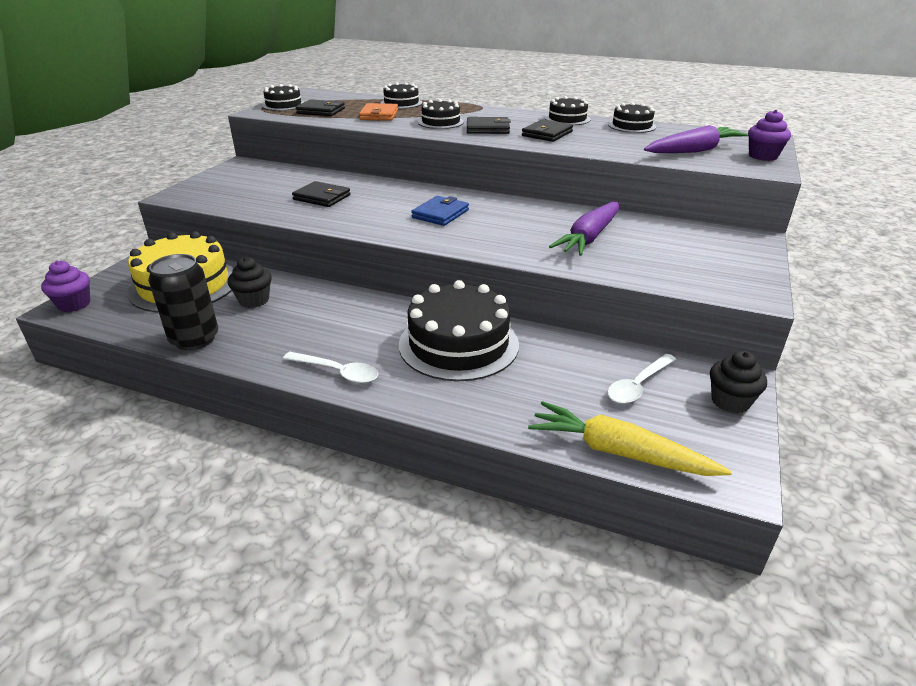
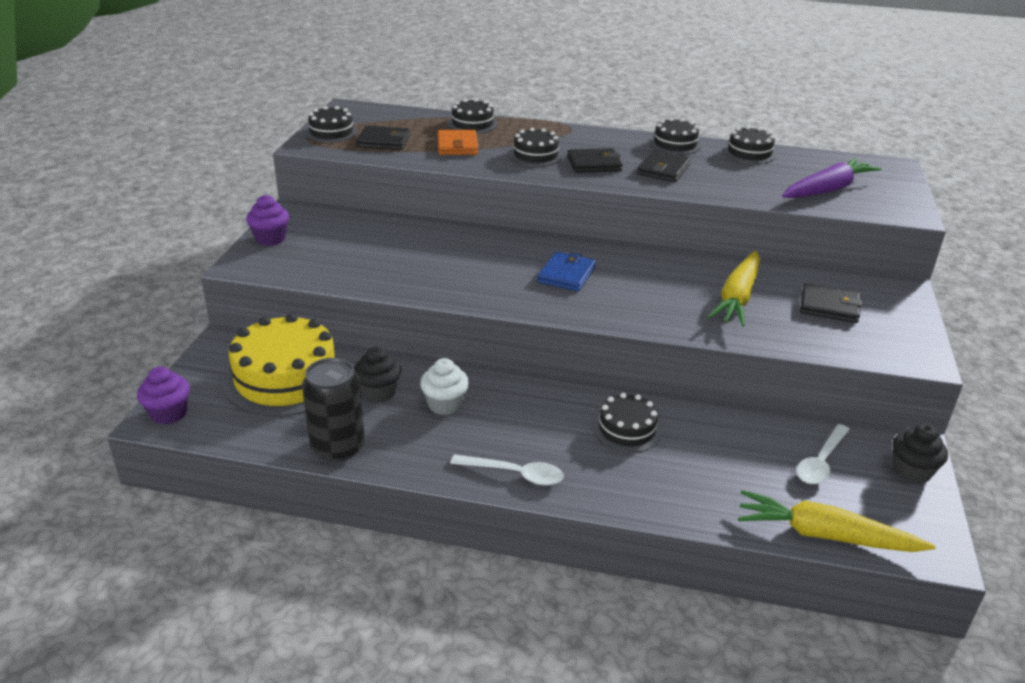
camera: 10 degrees left, 0 degrees up
(305, 313) = (445, 404): none -> white cupcake
(322, 197) = (420, 258): black wallet -> black wallet (829, 307)
(458, 344) = (627, 429): black cake -> black cake, size x0.53
(589, 237) = (737, 298): purple carrot -> yellow carrot
(763, 156) = (899, 195): purple cupcake -> purple cupcake (270, 239)

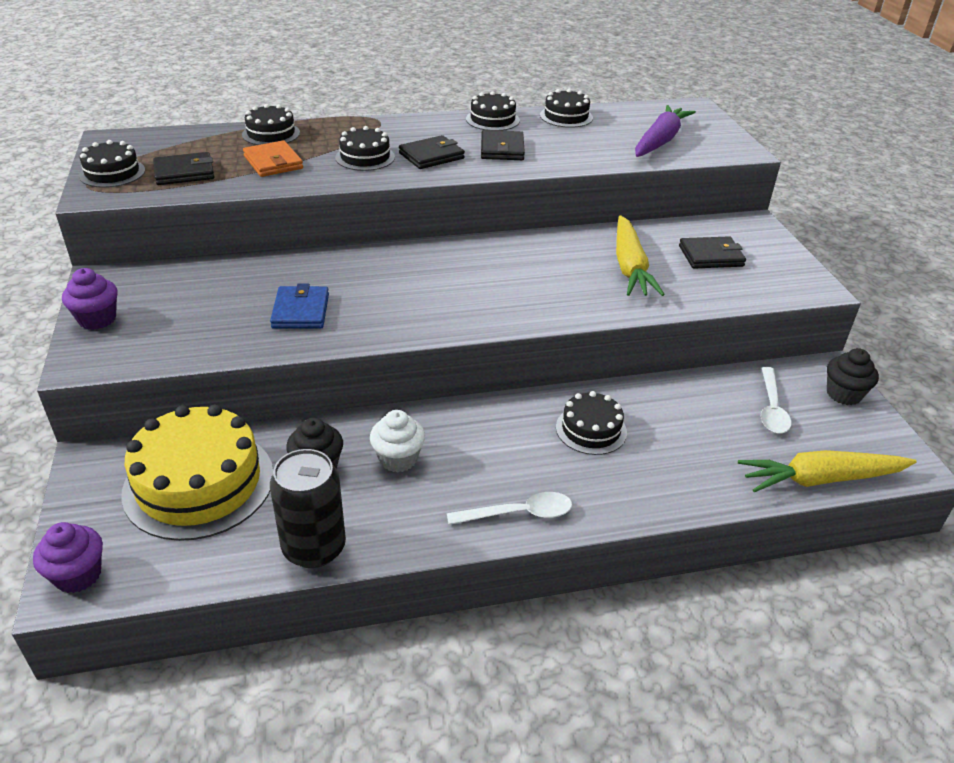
camera: 25 degrees left, 5 degrees up
(566, 275) = (458, 282): blue wallet -> blue wallet (300, 311)

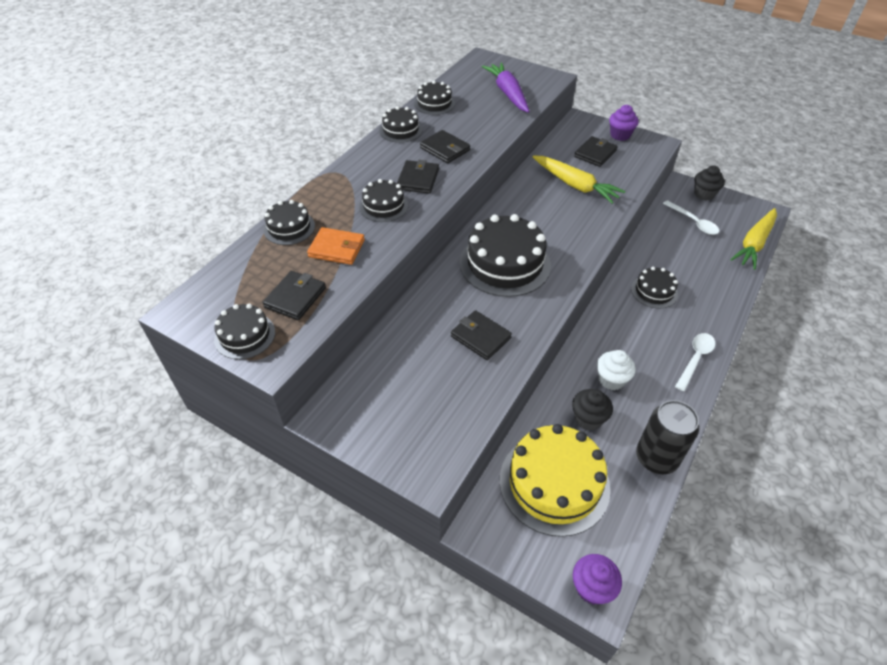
camera: 45 degrees left, 10 degrees up
(97, 319) = (381, 444): purple cupcake -> purple cupcake (620, 135)
(300, 311) = (480, 337): blue wallet -> black wallet
(429, 279) = (505, 264): none -> black cake

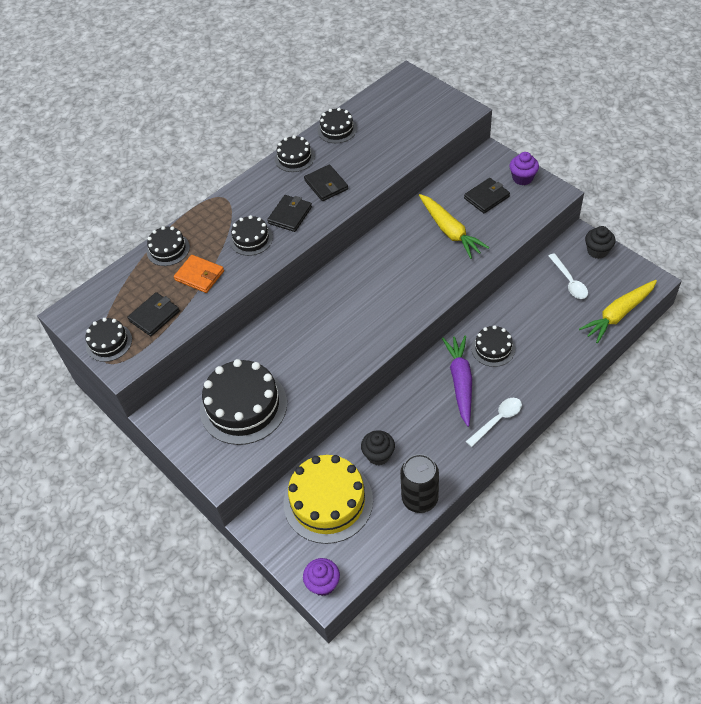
camera: 20 degrees right, 5 degrees up
(480, 337) = (301, 370): black wallet -> none
(505, 264) = (349, 304): black cake -> black cake (243, 406)
(507, 93) = (411, 125): purple carrot -> purple carrot (460, 382)
(611, 380) = (414, 425): white cupcake -> none

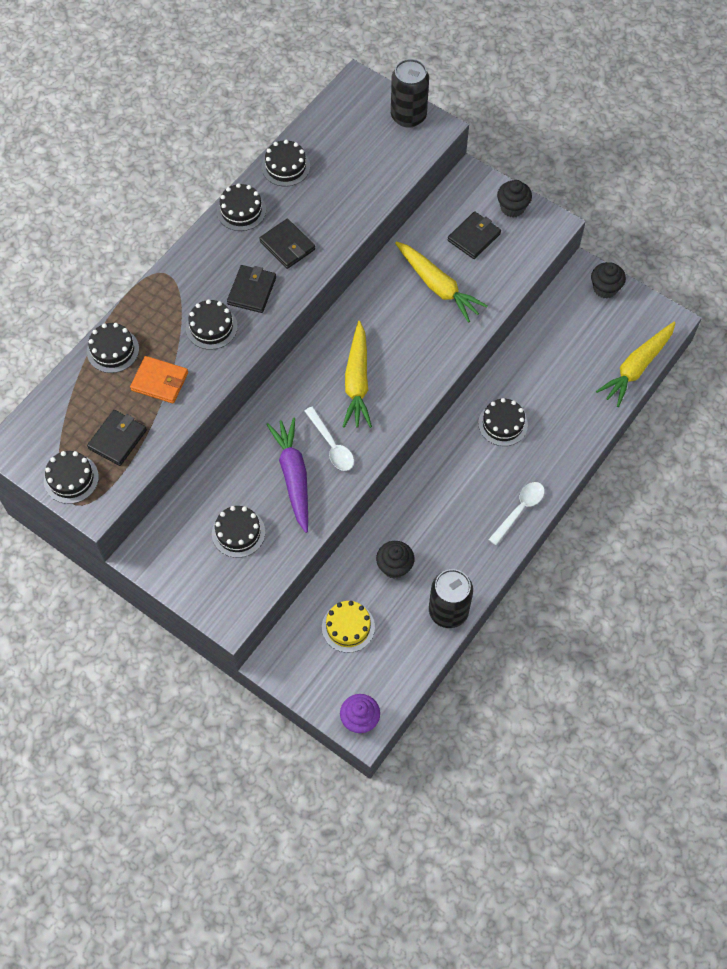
camera: 15 degrees left, 10 degrees up
(243, 406) = (238, 533): black cake -> black cake, size x0.53
(328, 501) = (348, 627): yellow cake -> yellow cake, size x0.53
(368, 297) = (357, 382): none -> yellow carrot
(443, 101) = (408, 116): none -> black can
(460, 382) = (472, 469): purple carrot -> purple carrot (293, 476)
(522, 178) = (512, 208): purple cupcake -> black cupcake
(569, 281) = (577, 331): white spoon -> white spoon (331, 445)

